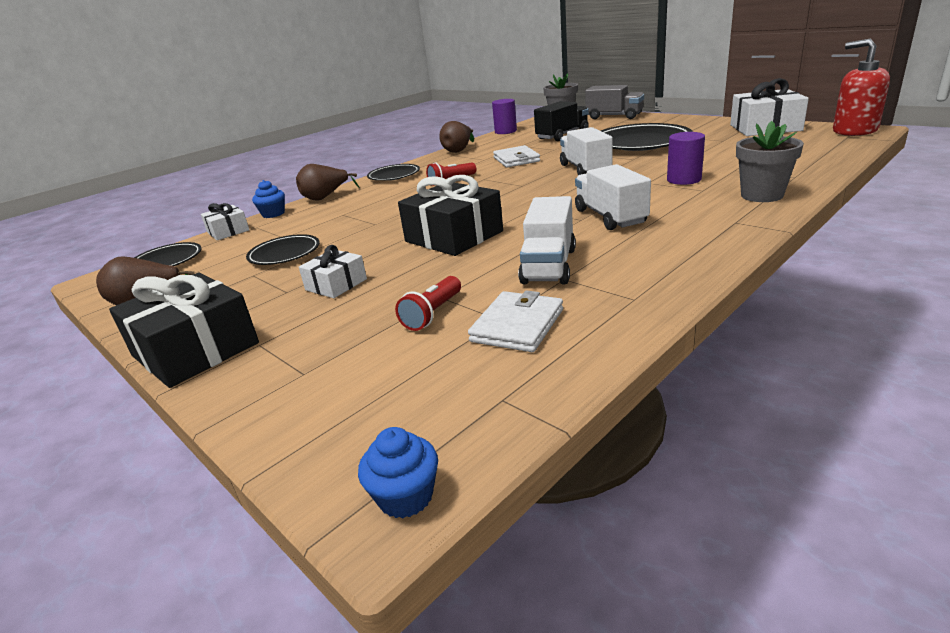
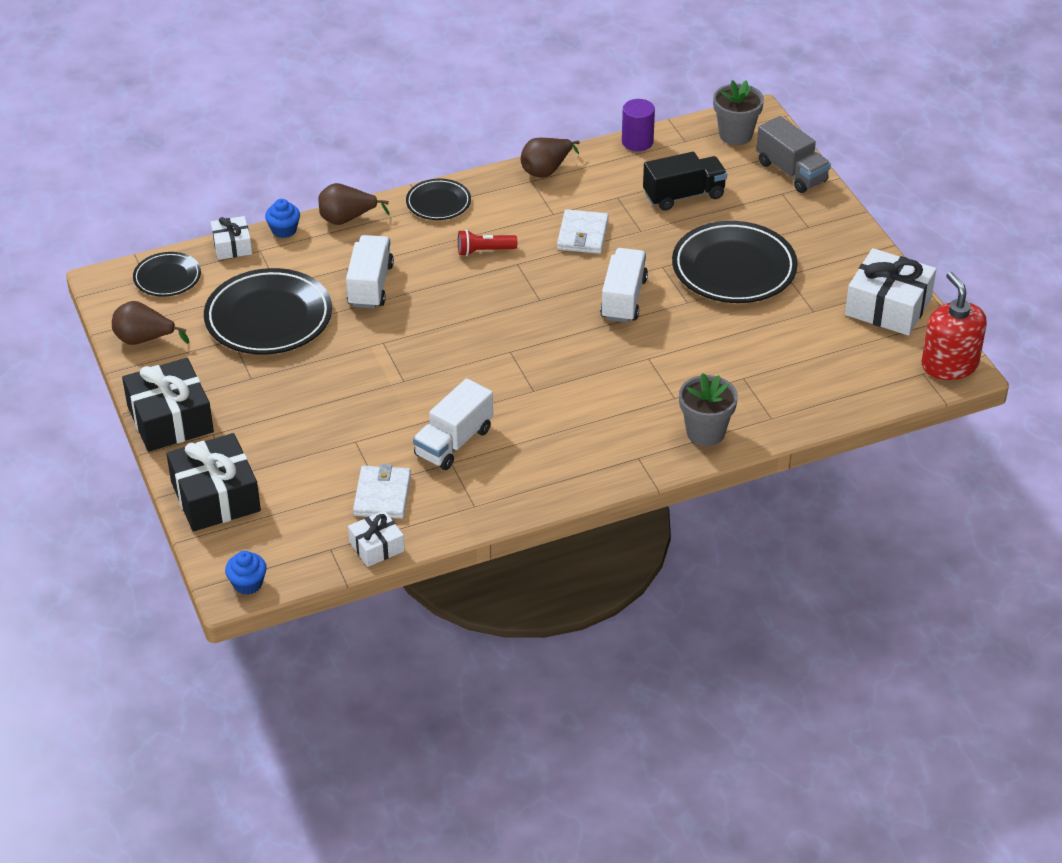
camera: 20 degrees right, 15 degrees up
(284, 254) = (268, 318): black plate -> black plate, size x1.85
(336, 284) = (291, 387): white gift -> white gift (376, 546)
(433, 314) = (338, 457): red flashlight -> none
(454, 236) = (416, 363): black gift -> black gift (215, 496)
(517, 325) = (382, 495): white wallet -> white wallet turned 45 degrees counterclockwise
(610, 217) = (558, 399): white truck -> white truck (370, 285)
(684, 179) = (681, 371): purple cylinder -> none

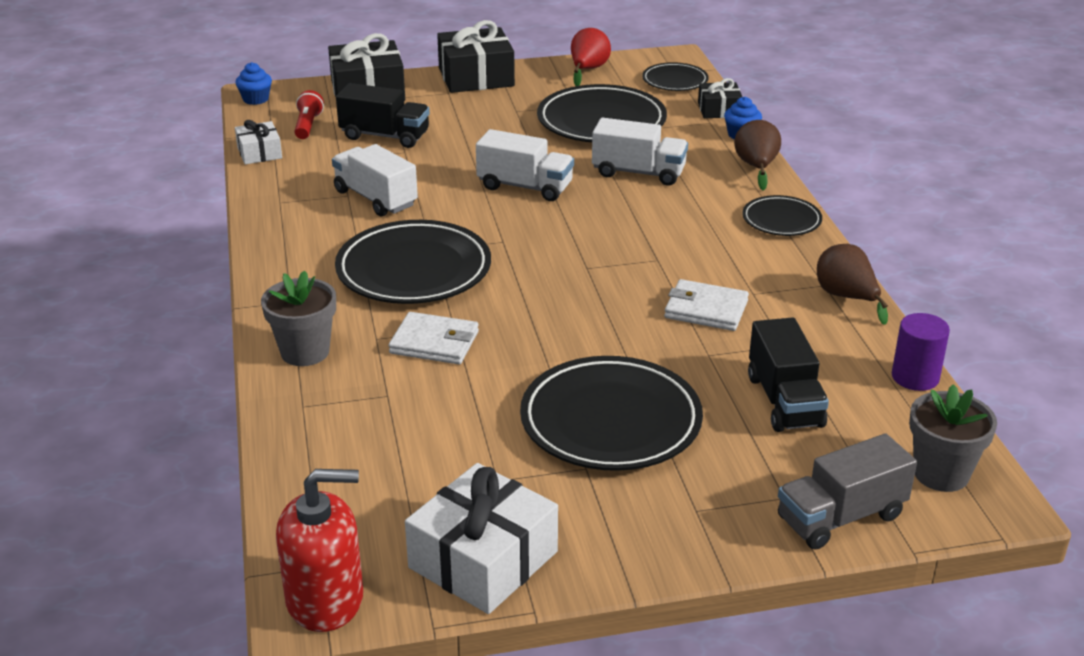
camera: 100 degrees right, 10 degrees down
(144, 339) = (587, 70): brown pear -> red pear
(232, 246) = (719, 110): white gift -> black gift
(323, 461) = (385, 136): none -> black truck
(382, 495) = (323, 159): white wallet -> white wallet (434, 342)
(484, 251) = (685, 241): red flashlight -> red flashlight (308, 125)
(570, 395) = (414, 270): none -> black plate
(623, 299) = (571, 324): white truck -> white truck (525, 187)

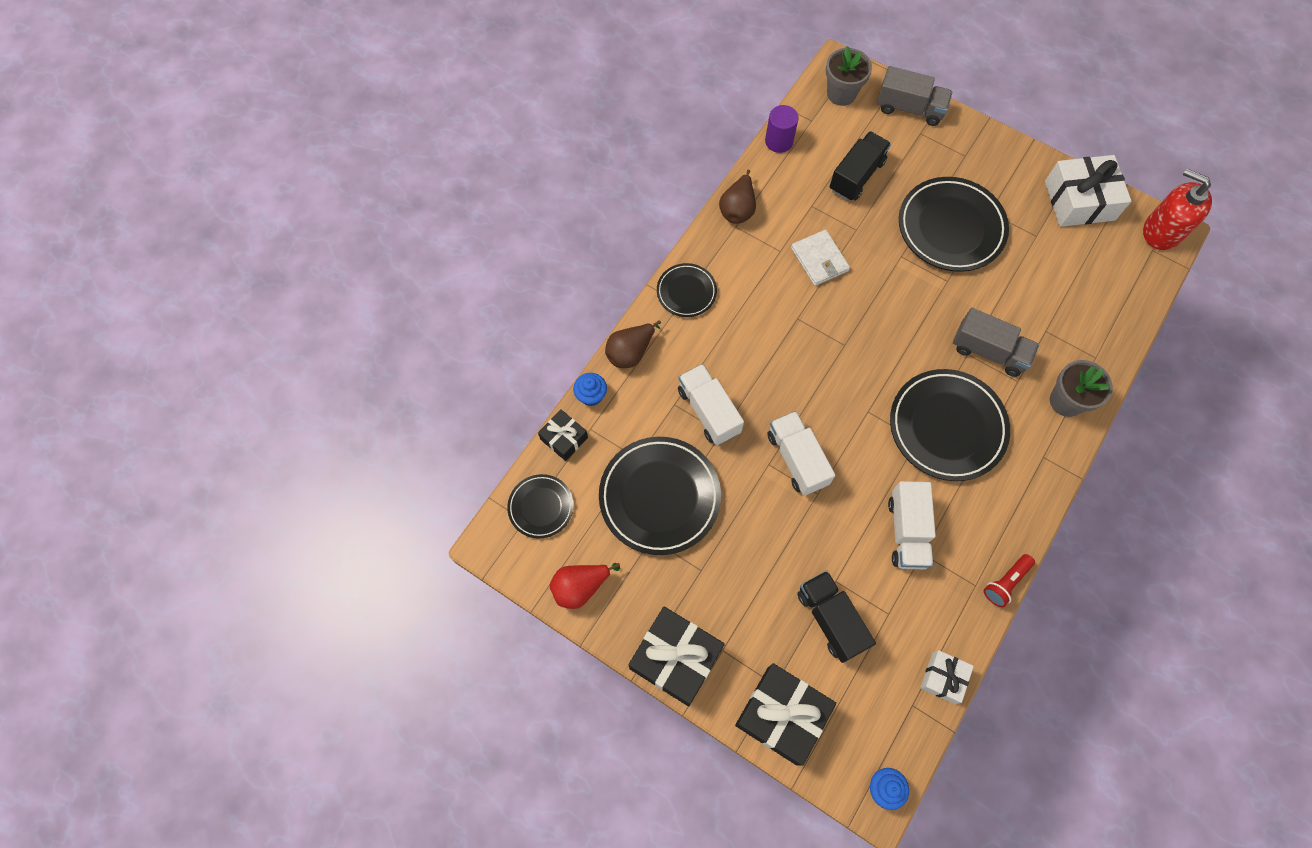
camera: 135 degrees left, 35 degrees up
(308, 125) = (875, 693): red flashlight -> red flashlight (1005, 582)
(434, 342) = (988, 351): white wallet -> grey truck

